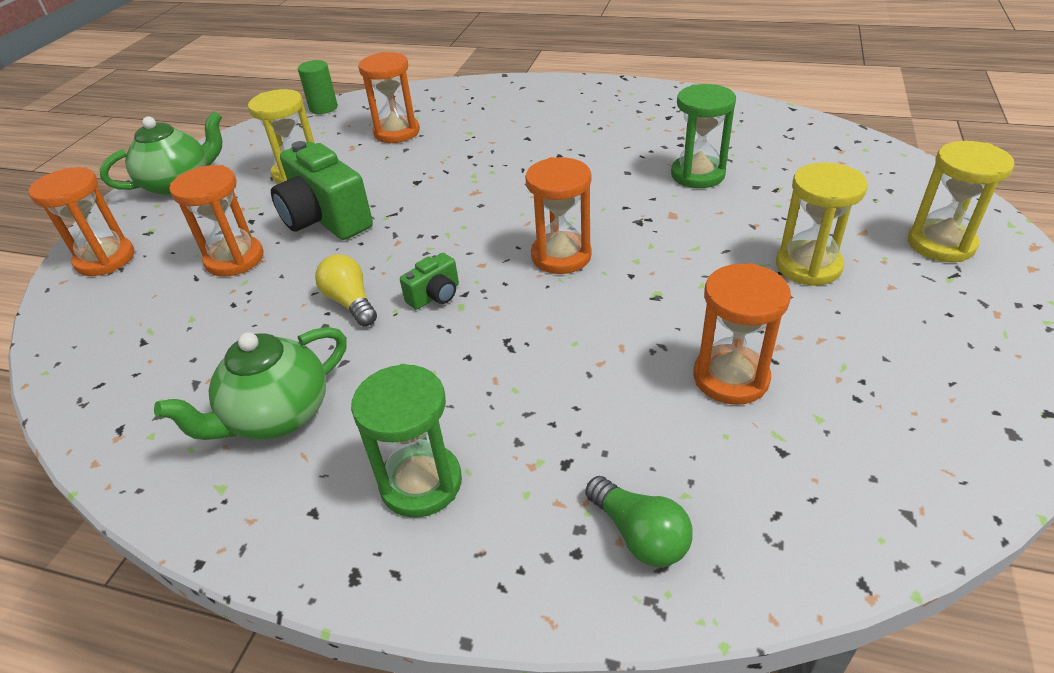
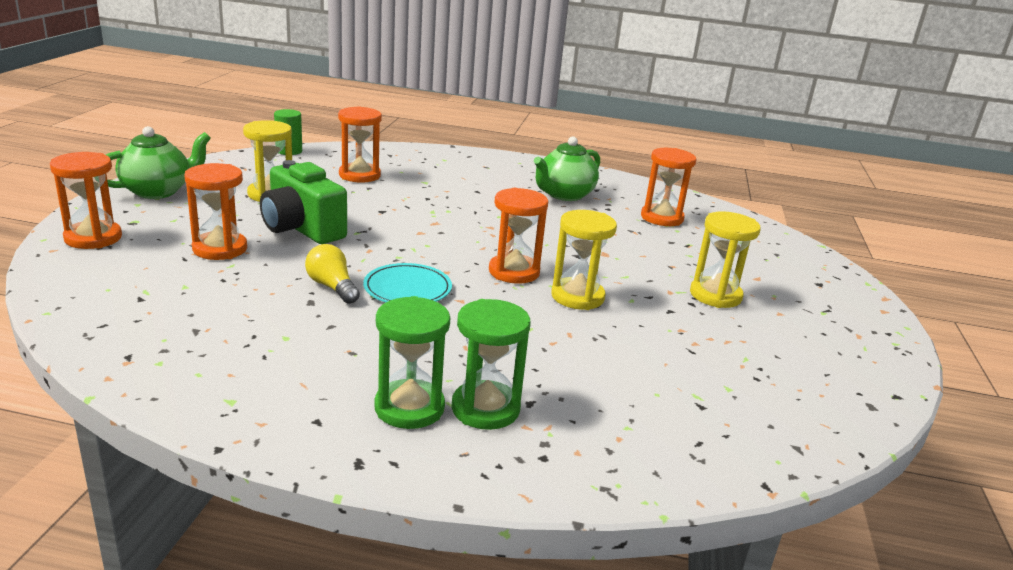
camera: 10 degrees left, 15 degrees down
(277, 416) = (276, 357): green teapot -> green teapot (564, 195)
(435, 296) = (407, 289): green camera -> turquoise plate
(639, 535) = (593, 449): green light bulb -> none
(697, 175) = (623, 230): green hourglass -> green hourglass (485, 409)
(730, 378) = (658, 359): orange hourglass -> orange hourglass (662, 218)
(940, 244) = (816, 290): yellow hourglass -> yellow hourglass (577, 297)

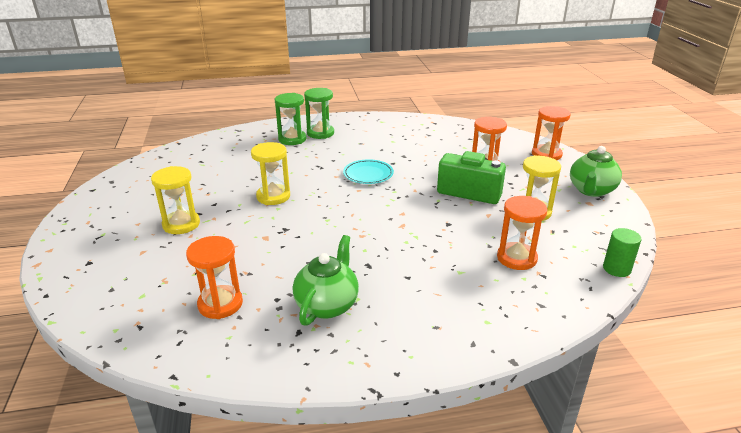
camera: 160 degrees right, 5 degrees up
(332, 287) = (404, 164): yellow light bulb -> none
(514, 272) = (320, 202): orange hourglass -> none

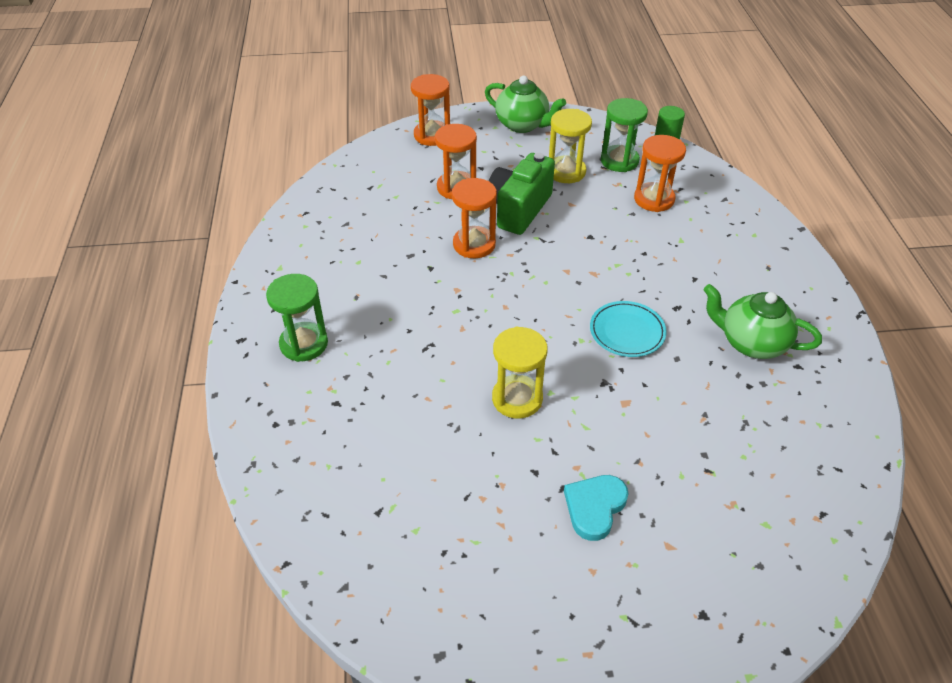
camera: 85 degrees left, 15 degrees up
(181, 224) = (594, 507): yellow hourglass -> turquoise heart
(220, 304) = (767, 437): orange hourglass -> orange hourglass (474, 244)
(292, 139) = (318, 381): green hourglass -> green hourglass (619, 161)
(368, 174) = (461, 294): turquoise plate -> turquoise plate (627, 331)

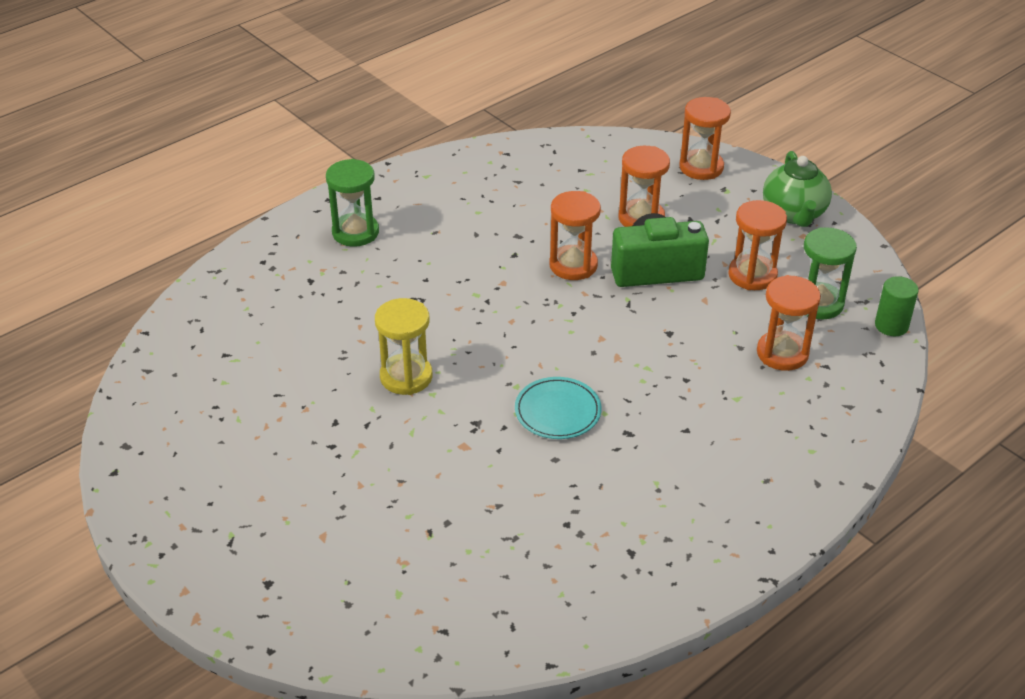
camera: 55 degrees right, 5 degrees down
(566, 172) = (752, 275): yellow hourglass -> orange hourglass
(594, 507) = (327, 473): turquoise heart -> none
(751, 343) = (630, 505): green teapot -> none

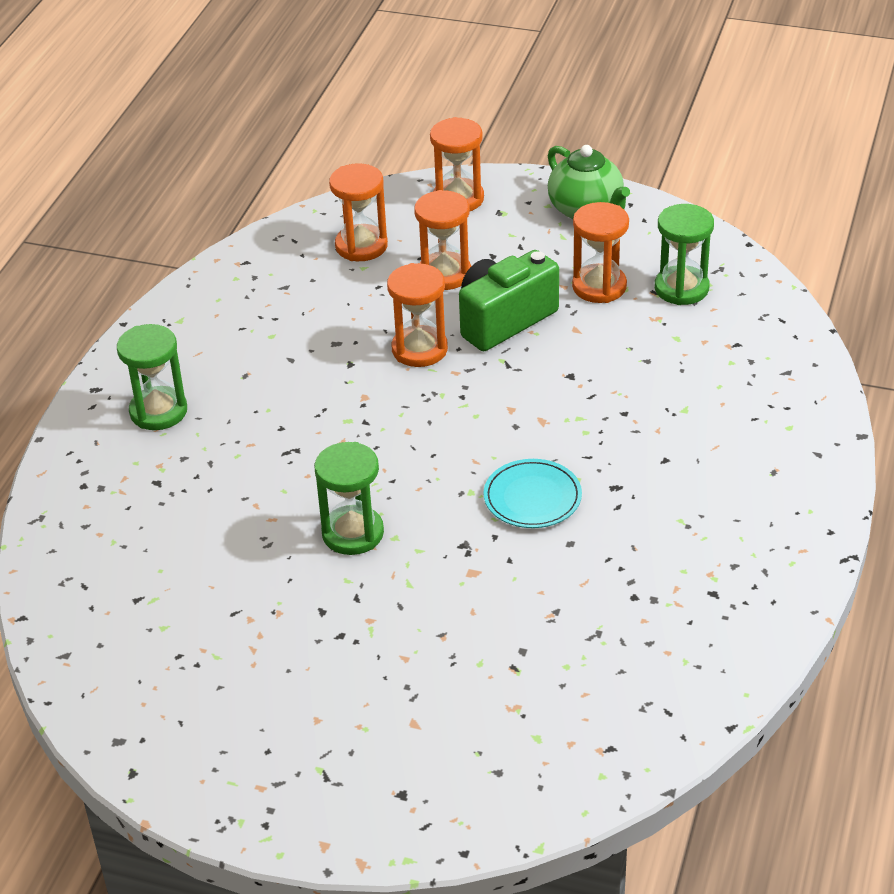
camera: 30 degrees left, 0 degrees up
(406, 377) = (353, 533): yellow hourglass -> green hourglass
(782, 353) = (689, 349): orange hourglass -> orange hourglass (361, 246)
(891, 325) = (762, 282): green cylinder -> none

